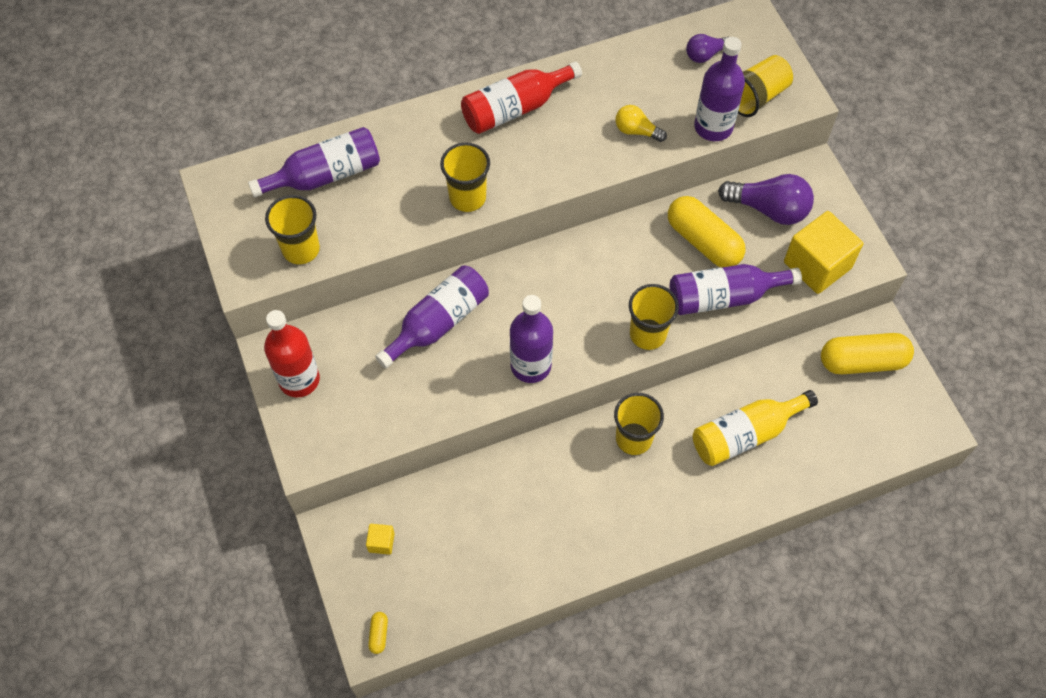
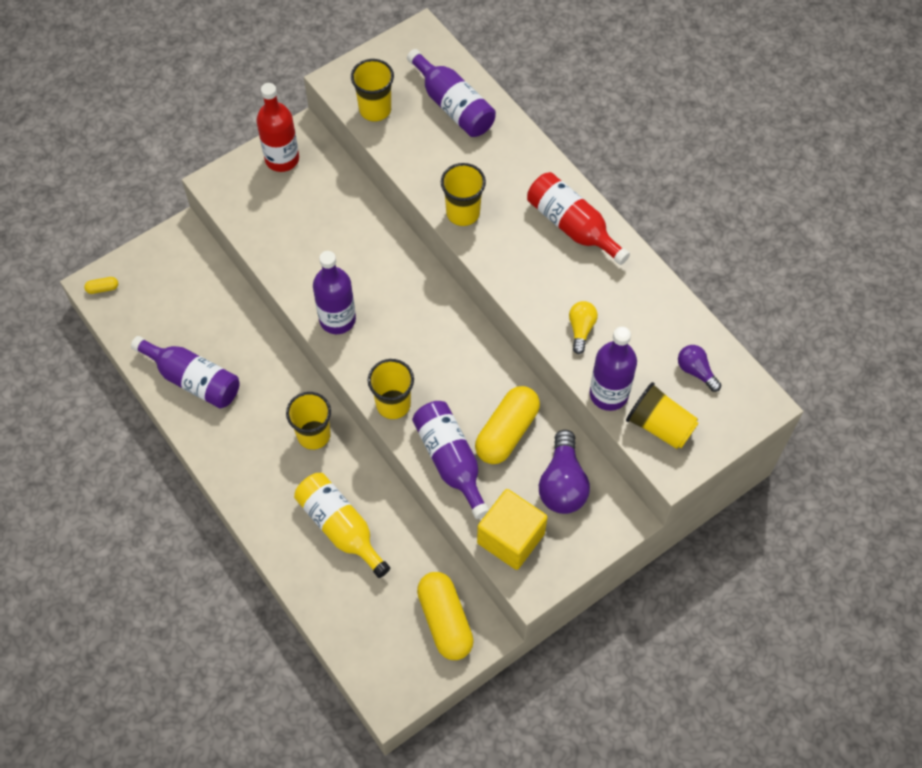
camera: 75 degrees right, 0 degrees up
(381, 542) = (178, 270): yellow cube -> none
(438, 322) = (360, 241): purple bottle -> purple bottle (193, 380)

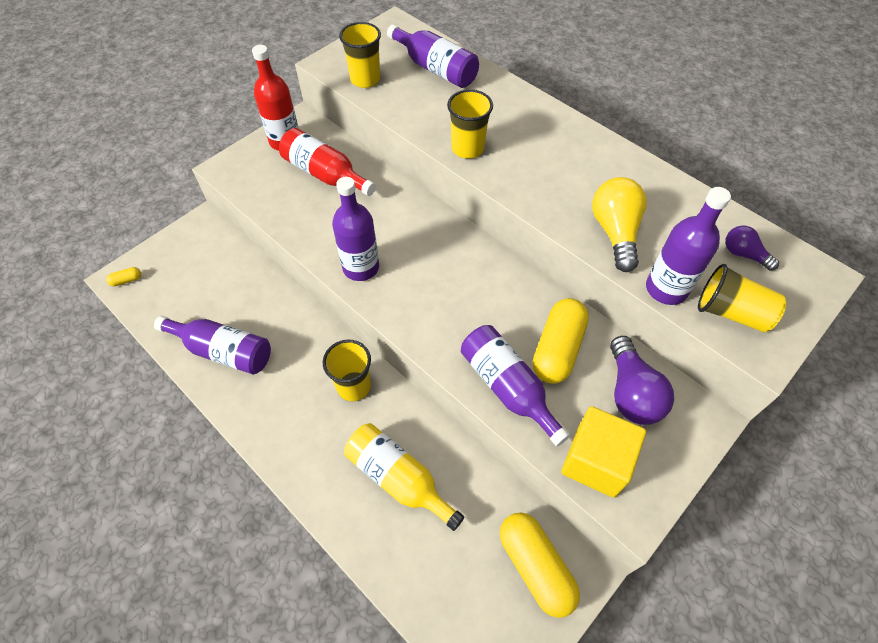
camera: 10 degrees left, 5 degrees down
(393, 404) = (434, 339): yellow cup -> none
(572, 226) = (574, 146): red bottle -> red bottle (325, 174)
(581, 329) = (615, 232): yellow light bulb -> yellow light bulb, size x1.74

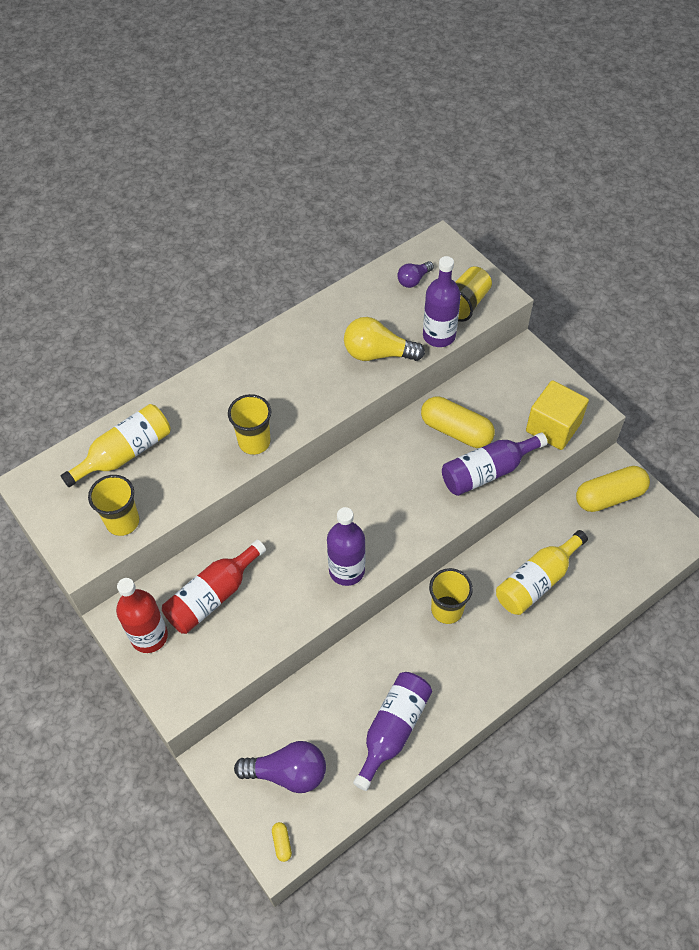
camera: 80 degrees left, 0 degrees up
(436, 69) = (125, 453): purple bottle -> yellow bottle
(631, 393) = (500, 392): purple light bulb -> purple light bulb (288, 773)

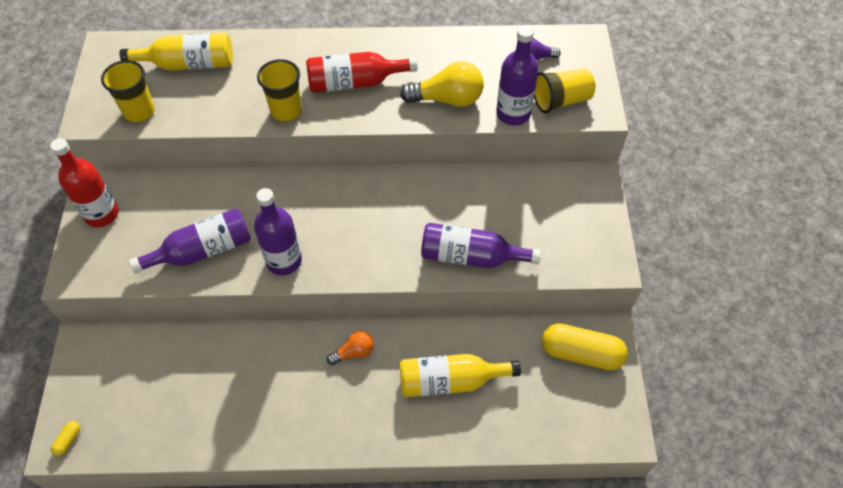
camera: 35 degrees right, 0 degrees up
(212, 596) = (170, 214): red bottle -> red bottle (354, 83)
(288, 773) = (121, 391): purple light bulb -> none
(377, 353) = (447, 99): yellow light bulb -> yellow light bulb turned 135 degrees clockwise
(393, 729) = (225, 416): purple bottle -> purple bottle (203, 251)
(447, 610) = (354, 352): yellow cup -> orange light bulb
(456, 431) = (475, 207): yellow capsule -> none
(553, 427) = (564, 255): yellow cube -> none

